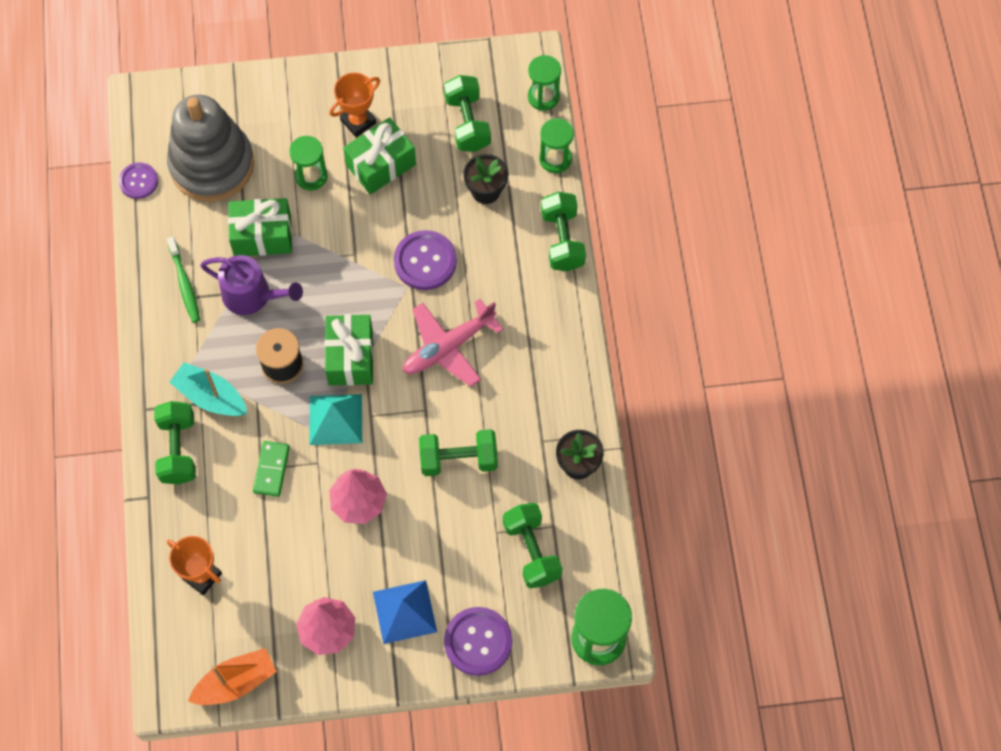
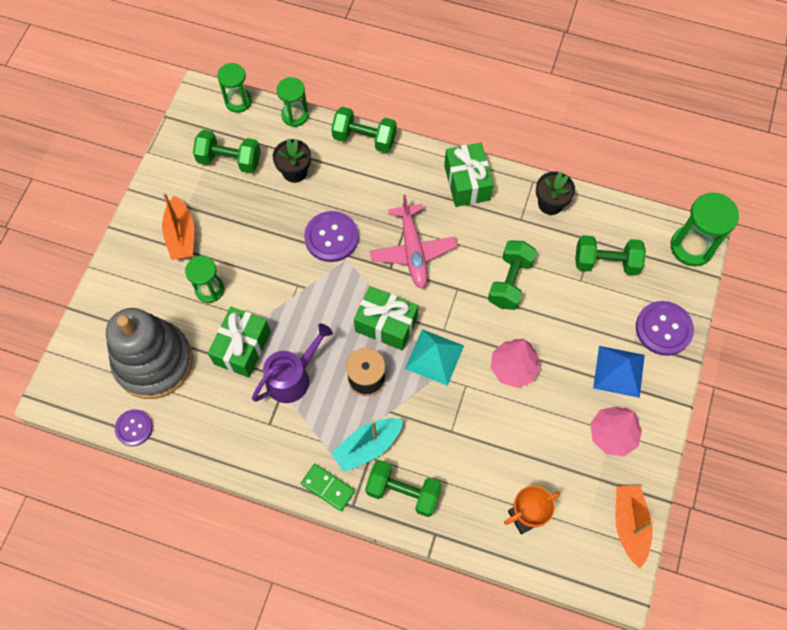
camera: 65 degrees left, 0 degrees up
(185, 284) = (253, 427): green toothbrush -> none
(272, 469) = (455, 423): green domino -> green domino (328, 487)
(358, 121) = (181, 235): orange trophy -> orange boat
(381, 164) = (229, 234): green gift -> green gift (467, 183)

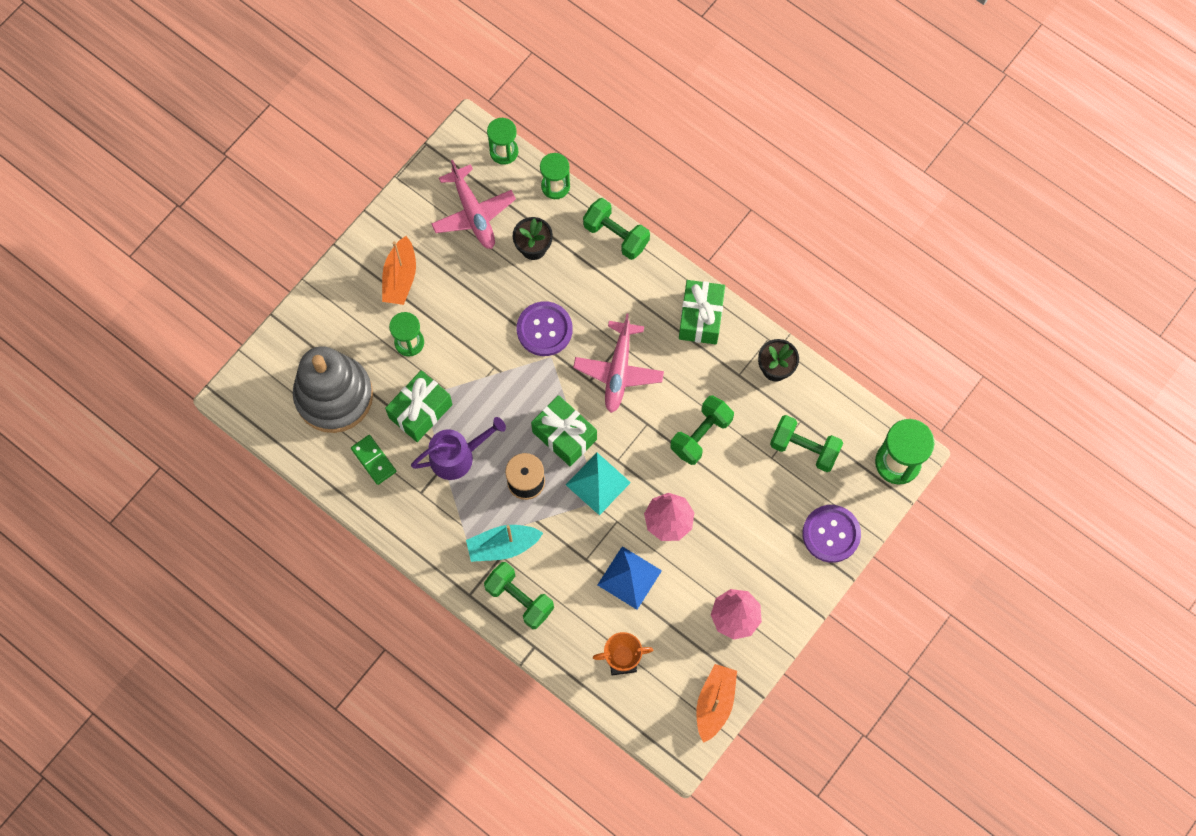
camera: 20 degrees right, 5 degrees up
(134, 428) = (296, 453): purple button -> none
(229, 160) = (473, 213): green dumbbell -> pink plane
(328, 487) = (453, 570): green domino -> green domino (374, 460)
(619, 371) = (768, 559): blue pyramid -> blue pyramid (629, 577)

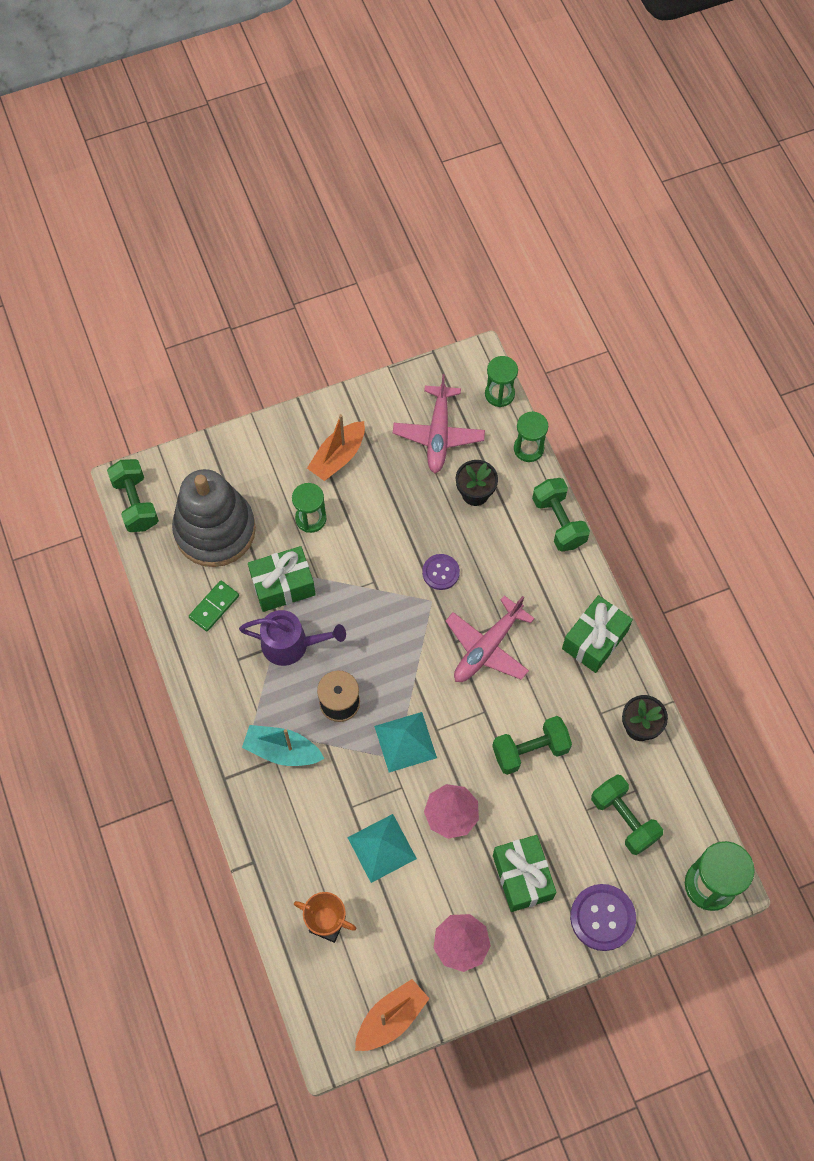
camera: 30 degrees right, 5 degrees down
(374, 460) = (214, 607): green domino -> green domino turned 45 degrees clockwise
(519, 599) = (267, 809): green dumbbell -> green dumbbell (135, 503)
(544, 329) = (440, 572): purple button -> purple button, size x0.63
(564, 435) = (401, 680): green gift -> green gift (522, 877)
(629, 577) = (381, 848): blue pyramid -> turquoise pyramid

